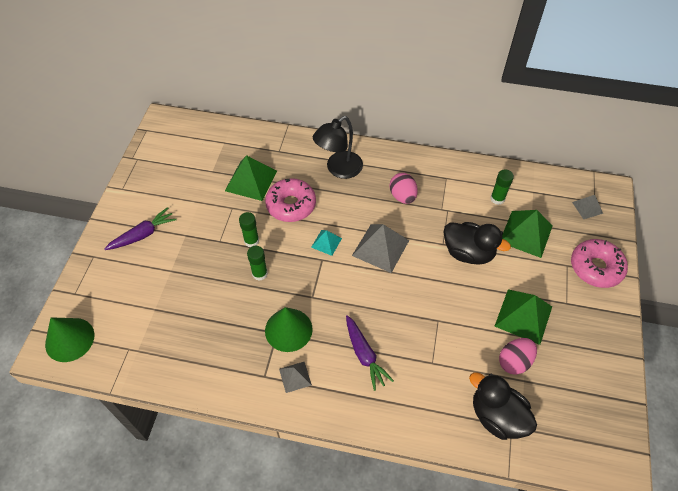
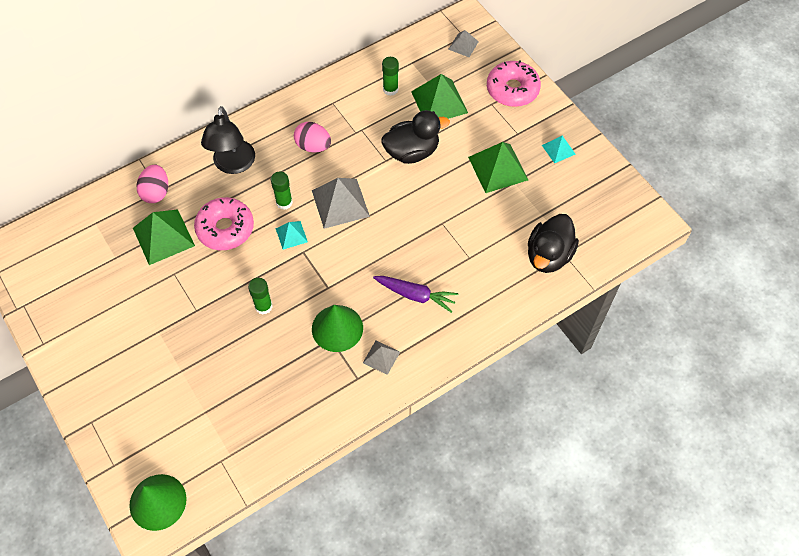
camera: 45 degrees left, 5 degrees up
(143, 234) = (116, 364): purple carrot -> none
(251, 241) = (225, 286): green glue stick -> green glue stick (284, 202)
(497, 416) = (548, 255): black duck -> black duck turned 60 degrees counterclockwise
(514, 361) = (523, 207): pink egg -> pink egg (156, 192)
(590, 342) = (558, 149): none -> turquoise pyramid

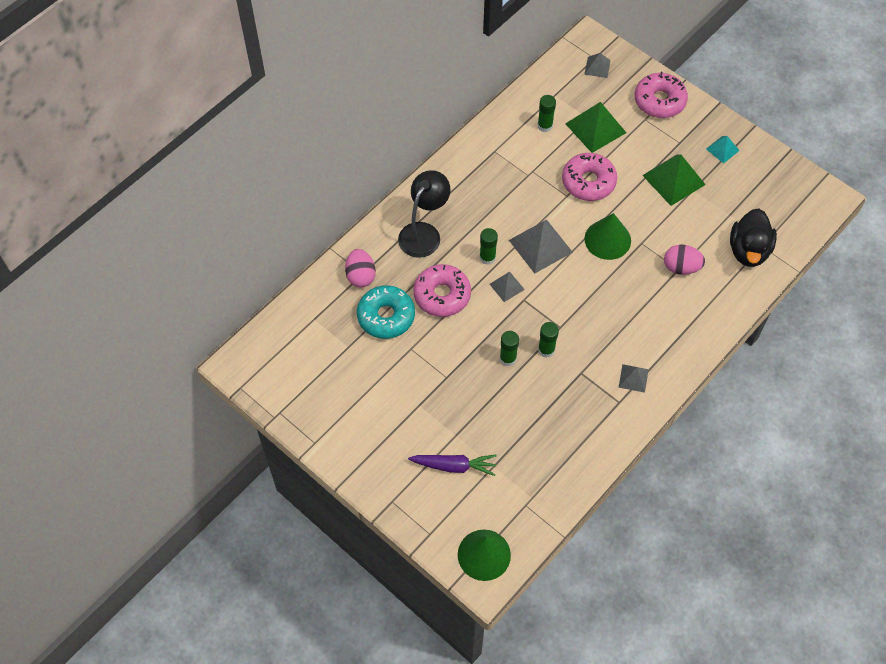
camera: 15 degrees left, 0 degrees up
(163, 237) = (386, 316): green pyramid -> turquoise donut
(233, 165) = (424, 233): black lamp -> black lamp turned 135 degrees counterclockwise
(291, 235) = (506, 286): turquoise pyramid -> grey pyramid
(305, 307) = (546, 350): none -> green glue stick
(313, 146) = (493, 197): pink egg -> pink egg (681, 267)
(337, 328) = (583, 362): green cone -> green cone (607, 239)
(412, 152) = (588, 182): black duck -> pink donut
(415, 295) = (643, 315): purple carrot -> purple carrot (454, 466)

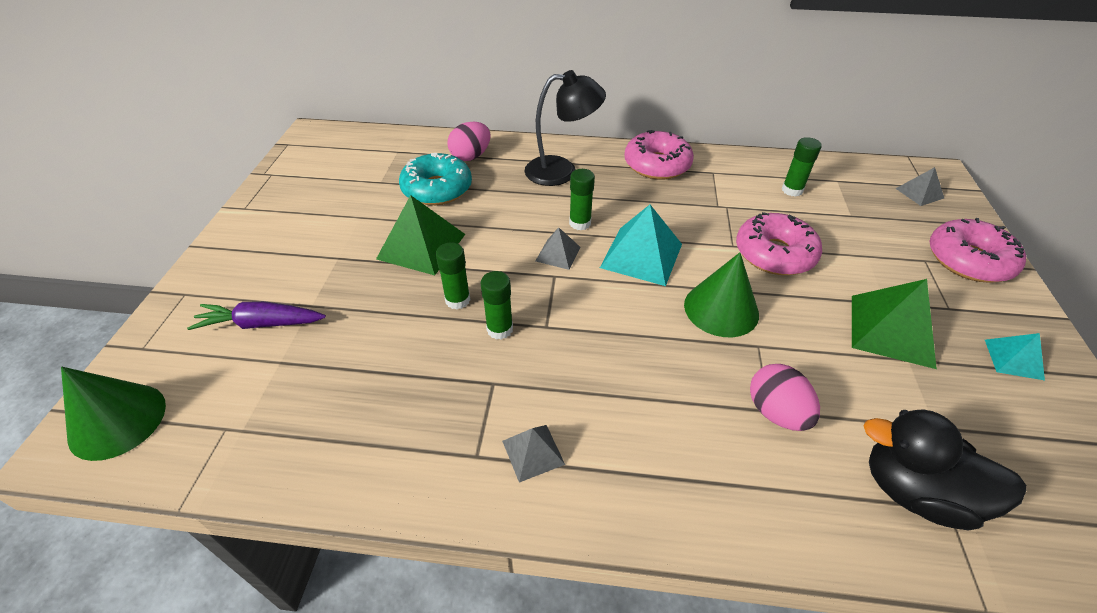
camera: 55 degrees right, 15 degrees down
(442, 295) = (498, 213): pink donut -> pink donut (657, 165)
(454, 466) = (261, 324): purple carrot -> purple carrot turned 120 degrees clockwise
(540, 246) = (641, 255): grey pyramid -> turquoise pyramid
(595, 128) = (848, 226): green pyramid -> green pyramid (421, 246)
(748, 250) = (915, 492): black duck -> black duck turned 45 degrees clockwise

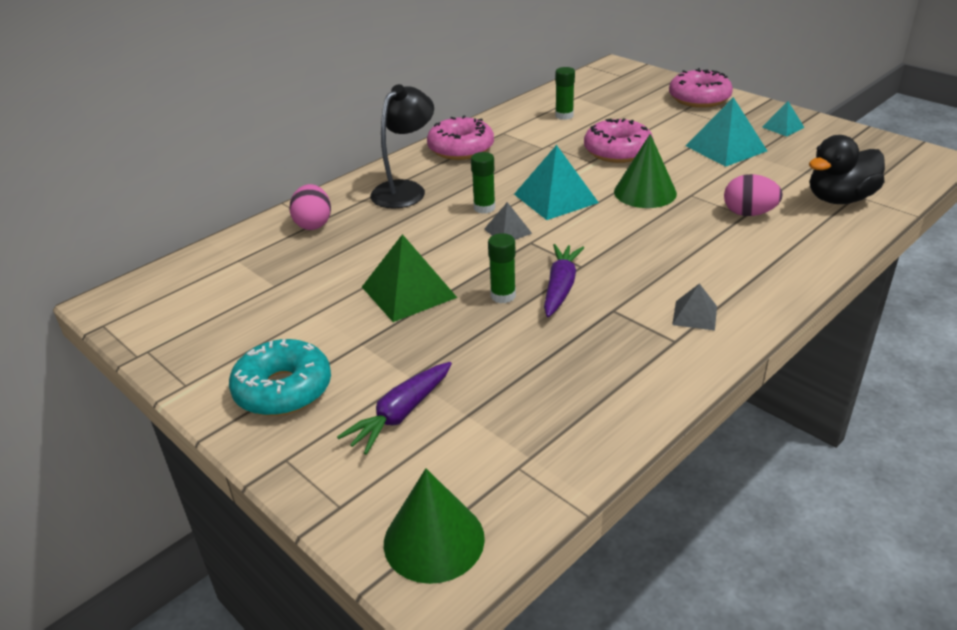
camera: 50 degrees left, 10 degrees down
(437, 189) = (336, 257): turquoise donut -> turquoise donut (283, 389)
(499, 329) = (560, 287): green glue stick -> purple carrot
(891, 330) = (725, 148): green pyramid -> turquoise pyramid
(919, 193) = (624, 80): grey pyramid -> none

